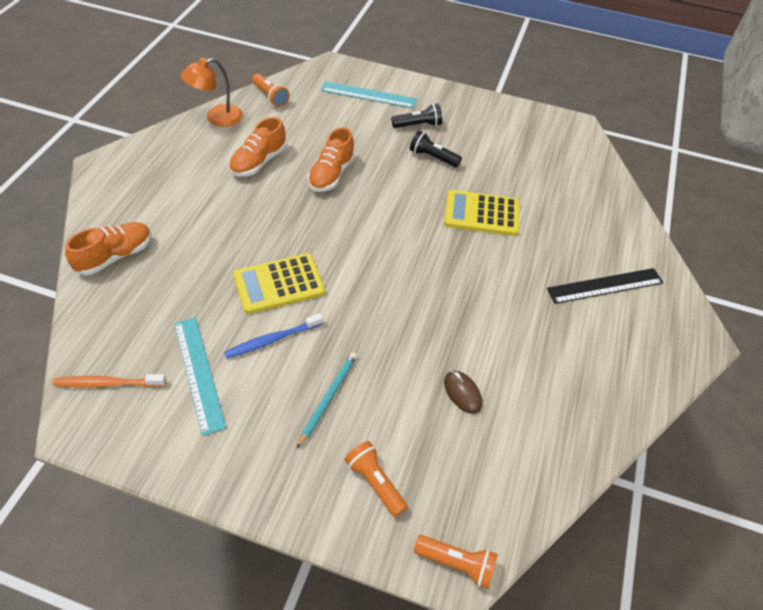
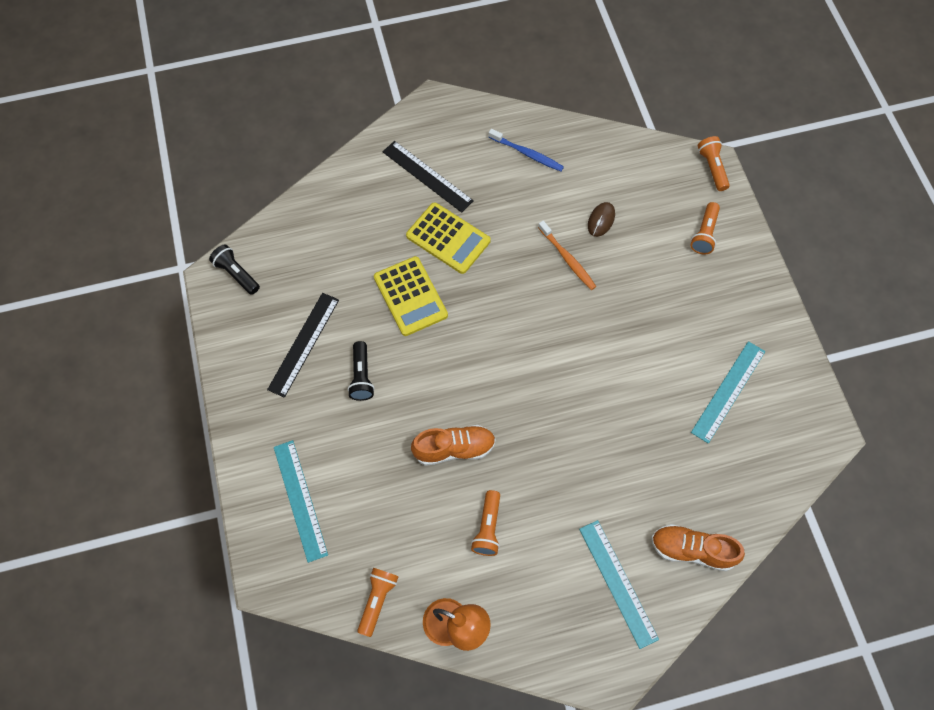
camera: 120 degrees left, 15 degrees up
(107, 383) = (787, 444): orange toothbrush -> orange toothbrush (567, 259)
(147, 203) = (618, 583): none -> turquoise ruler
(259, 162) = (488, 527): orange shoe -> orange flashlight
(272, 340) = (662, 364): blue toothbrush -> blue toothbrush (527, 154)
(279, 284) = (611, 398): yellow calculator -> yellow calculator (448, 238)
(328, 398) = (674, 296): turquoise pencil -> none
(418, 125) = (319, 419): black flashlight -> black flashlight (236, 274)
(484, 142) = (304, 344): none -> black ruler

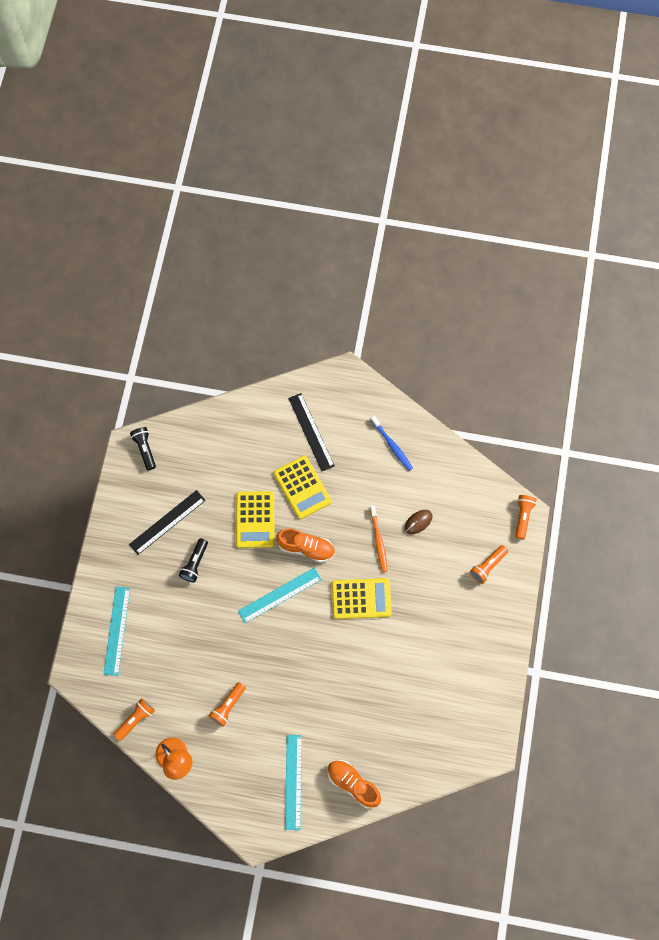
camera: 25 degrees right, 5 degrees up
(454, 448) = (232, 642): orange shoe -> orange shoe (306, 548)
(582, 330) = (361, 598): none -> yellow calculator
(728, 391) = (438, 689): turquoise ruler -> turquoise ruler (279, 595)

